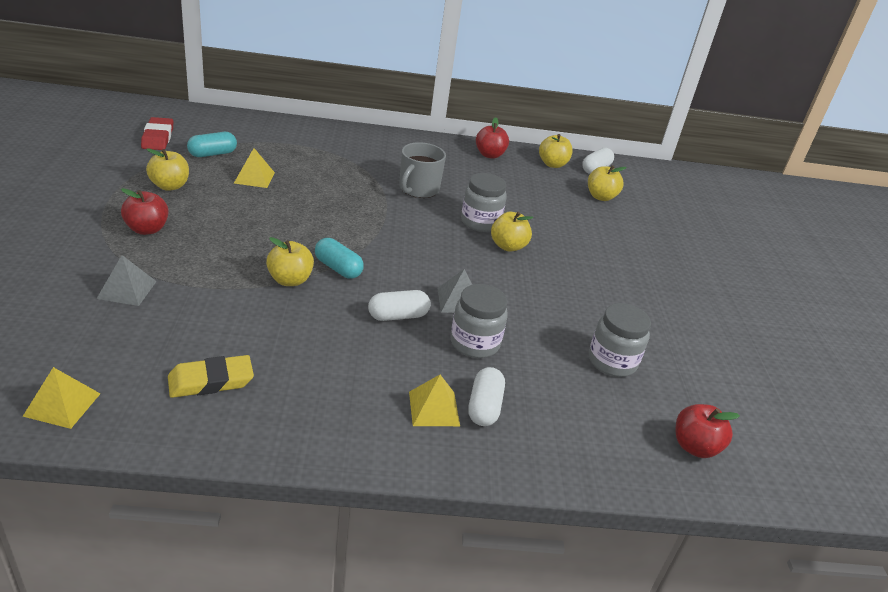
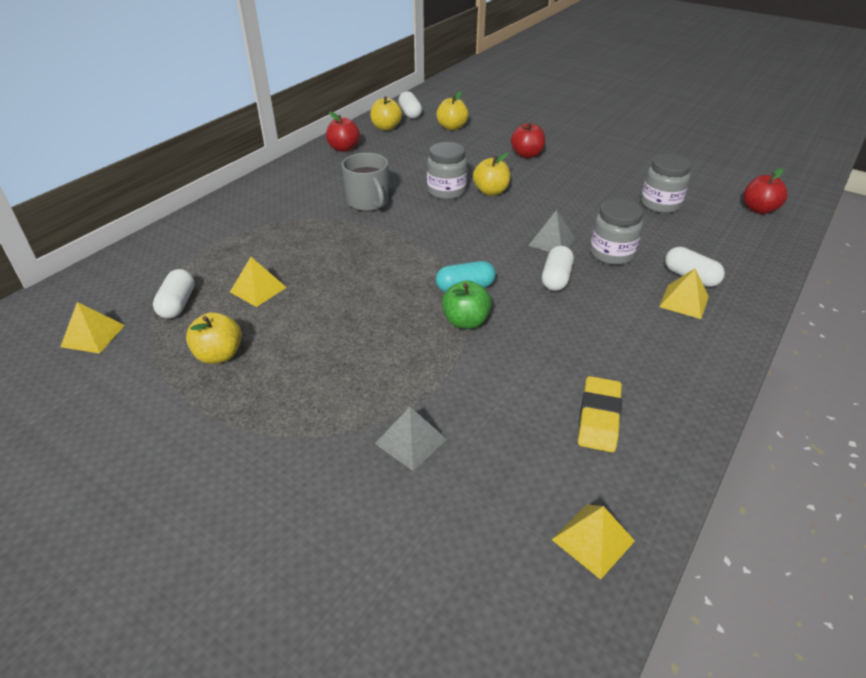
camera: 50 degrees left, 5 degrees up
(147, 229) = (299, 396): red apple -> red apple (527, 155)
(158, 137) = (93, 336): red eraser -> yellow pyramid
(212, 154) = (178, 304): turquoise capsule -> white capsule
(290, 280) = (465, 322): yellow apple -> green apple

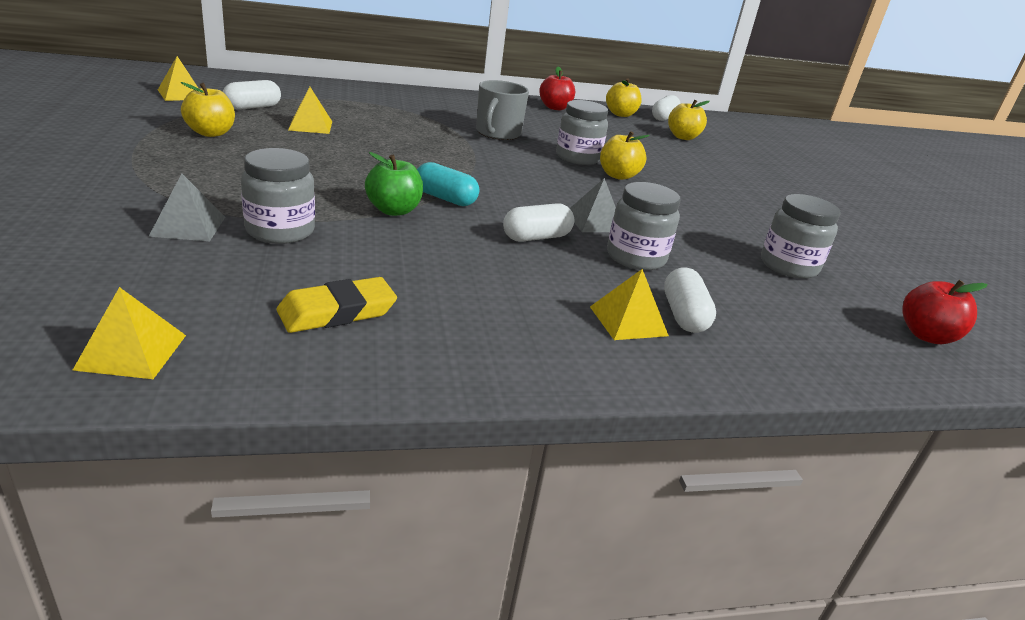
camera: 40 degrees right, 10 degrees down
(457, 394) = (280, 231): none -> grey jar
(527, 155) = (716, 177): red apple -> none

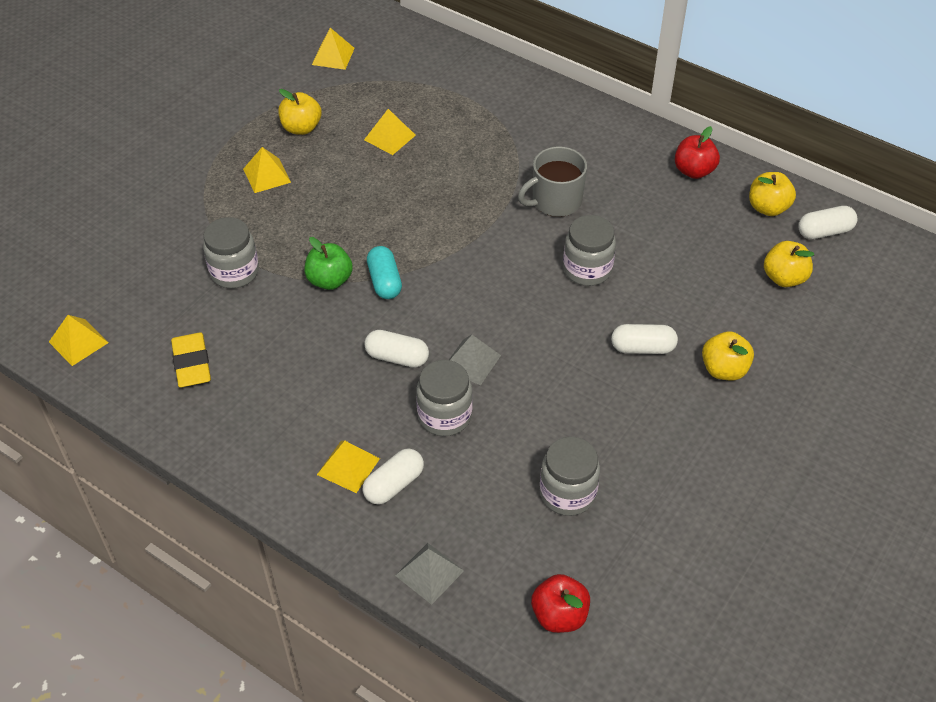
camera: 50 degrees right, 20 degrees up
(188, 226) = (188, 244): grey pyramid -> grey pyramid (429, 573)
(216, 164) = (267, 175): none -> yellow pyramid
(253, 107) = (371, 92): white capsule -> white capsule (642, 348)
(337, 312) = (192, 363): yellow eraser -> yellow eraser turned 60 degrees clockwise
(618, 175) = (590, 312): yellow apple -> yellow apple (724, 370)

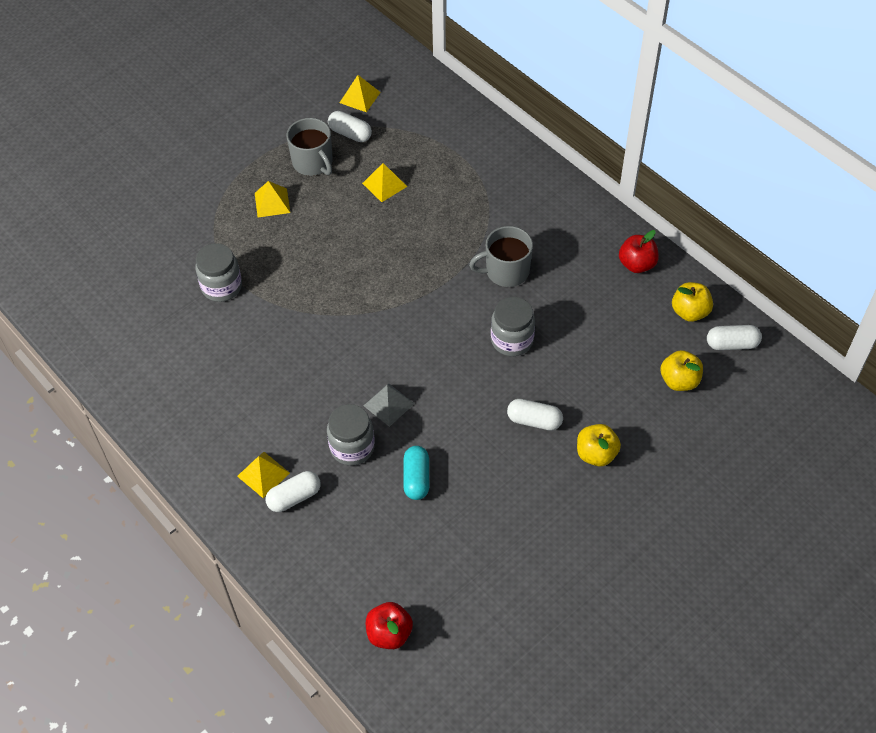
camera: 15 degrees right, 5 degrees up
(78, 342) = (84, 325): yellow pyramid -> none
(192, 363) = (166, 361): yellow eraser -> none
(301, 128) = (313, 163): yellow apple -> grey mug
(329, 280) = (296, 309): green apple -> none
(384, 281) = (340, 318): turquoise capsule -> turquoise capsule (416, 478)
(397, 357) = (329, 388): white capsule -> white capsule (350, 134)
(429, 573) = (300, 576): grey pyramid -> none
(567, 493) = (429, 534): grey jar -> none

